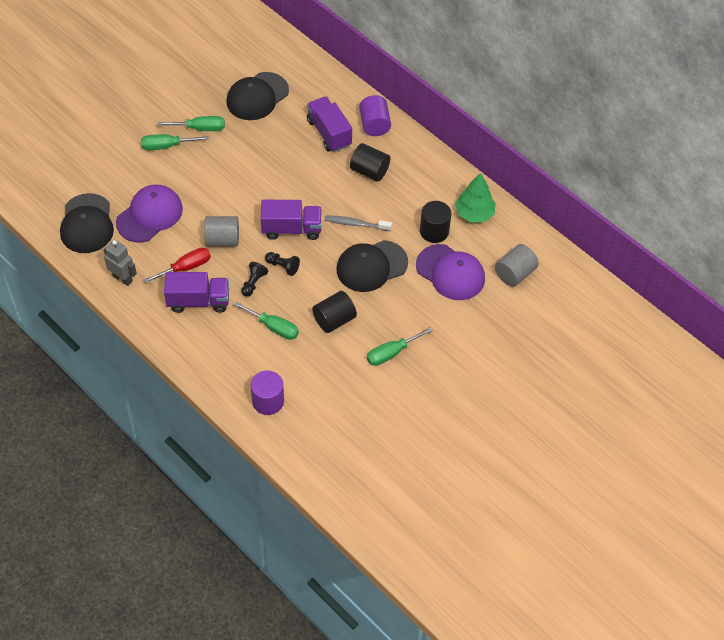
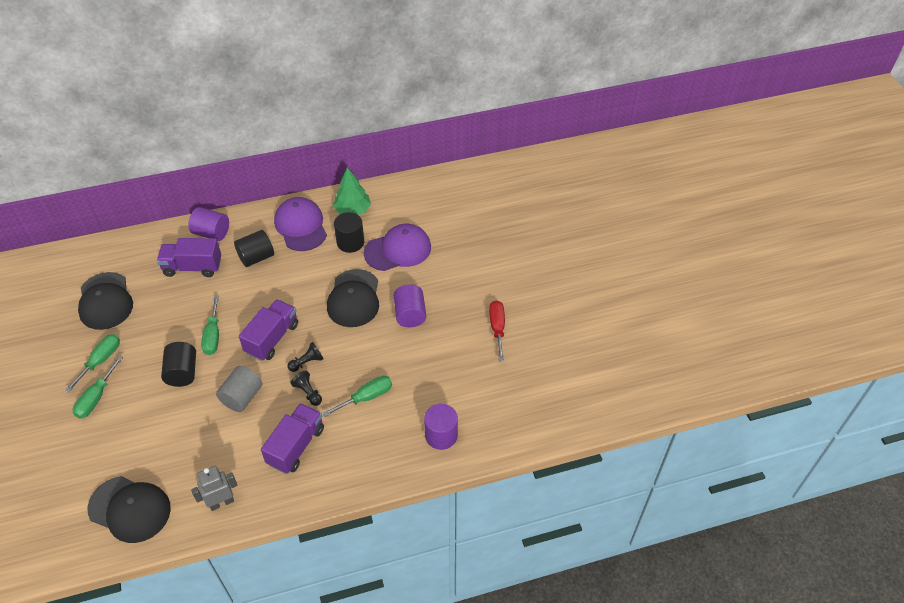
camera: 60 degrees left, 5 degrees down
(149, 215) = (166, 447): purple cap -> purple cap (301, 226)
(186, 267) = (250, 441): red screwdriver -> red screwdriver (497, 328)
(334, 320) = (389, 348): black cylinder -> black cylinder (182, 372)
(356, 224) = (303, 290): grey toothbrush -> none
(381, 318) = (410, 314): none -> purple cylinder
(391, 353) = (449, 323): green screwdriver -> green screwdriver (213, 335)
(515, 273) = (427, 212): grey cylinder -> none

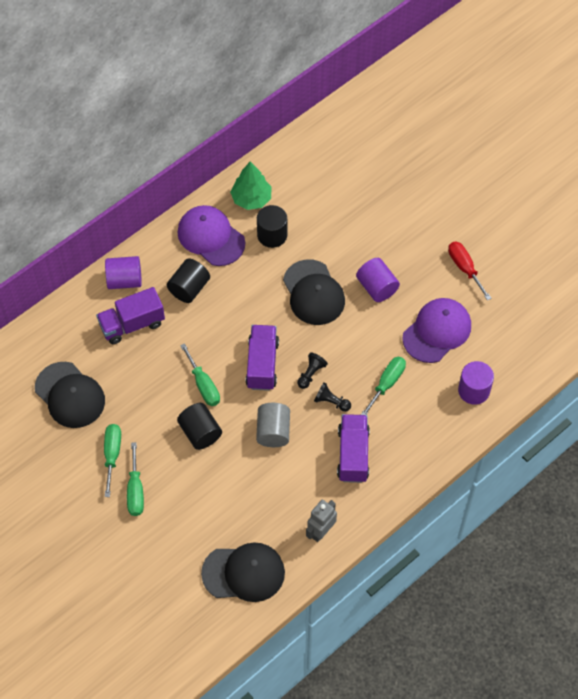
camera: 25 degrees left, 10 degrees up
(398, 250) = (324, 225): purple cap -> purple cap (437, 331)

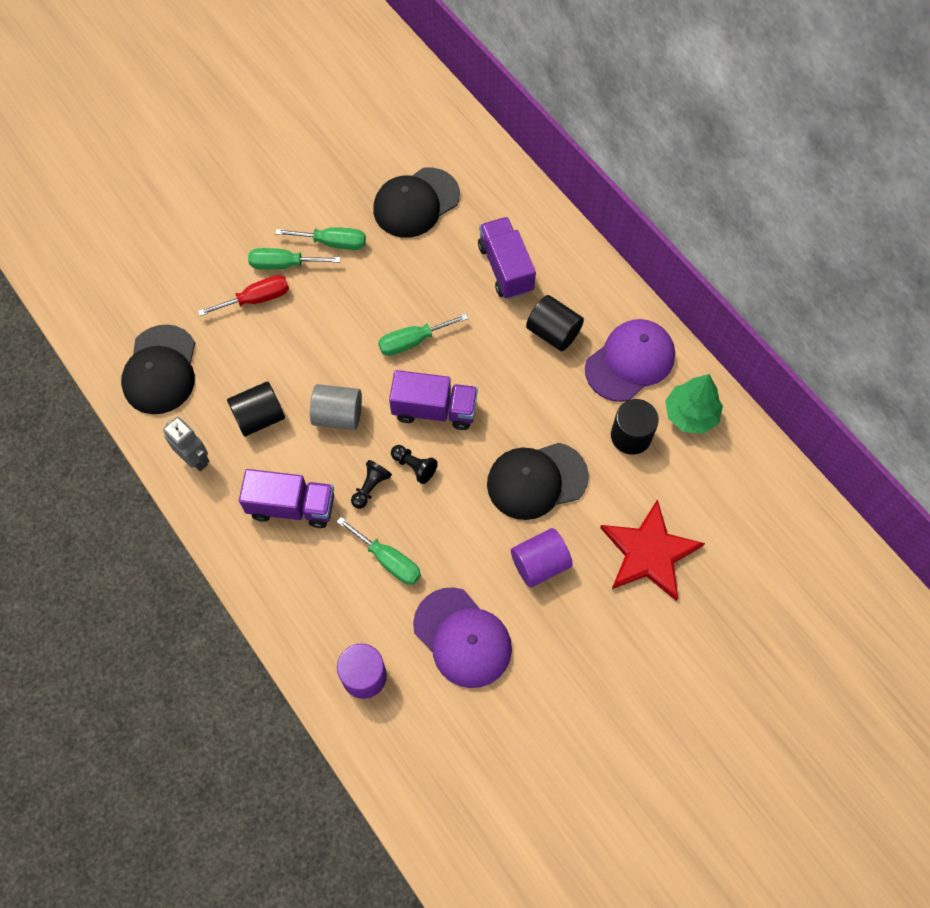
camera: 95 degrees right, 5 degrees up
(124, 280) = (569, 262): purple cylinder -> none
(200, 432) = (348, 334): black cylinder -> black cylinder (259, 417)
(360, 222) = (649, 552): none -> red star
(464, 268) = (564, 692): red screwdriver -> red screwdriver (256, 299)

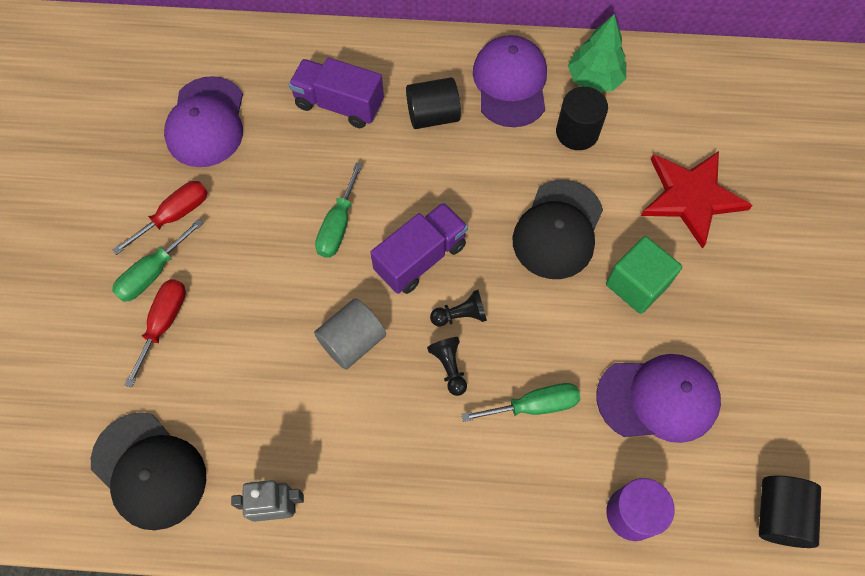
camera: 50 degrees left, 0 degrees up
(259, 417) = (289, 413): black cylinder -> black cylinder (778, 515)
(292, 506) = (408, 452): purple truck -> none
(333, 243) = (175, 216): green screwdriver -> red screwdriver
(416, 203) = (206, 122): black cap -> purple cap
(540, 564) = (637, 285): purple cylinder -> green cube

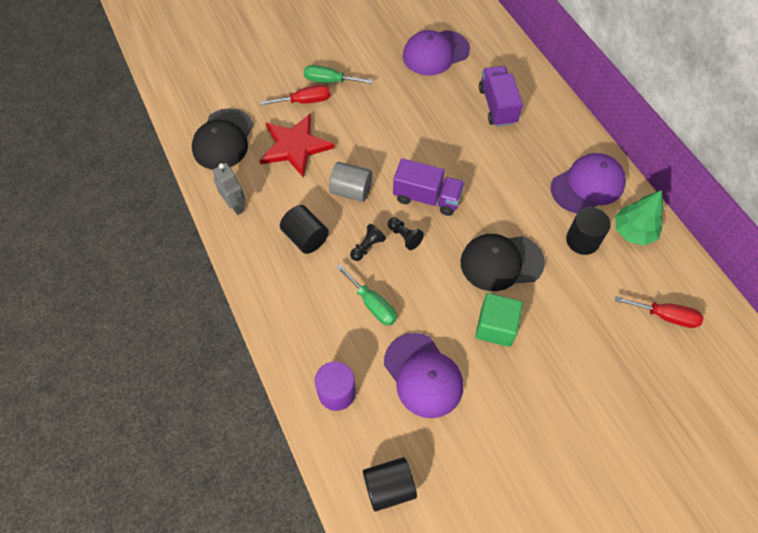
camera: 60 degrees right, 5 degrees down
(175, 216) = (369, 71): red screwdriver -> red screwdriver (665, 316)
(338, 225) = (418, 147): green screwdriver -> none
(433, 116) = (528, 156): black cylinder -> black cylinder (305, 237)
(691, 197) = (588, 333): red star -> red star (295, 146)

